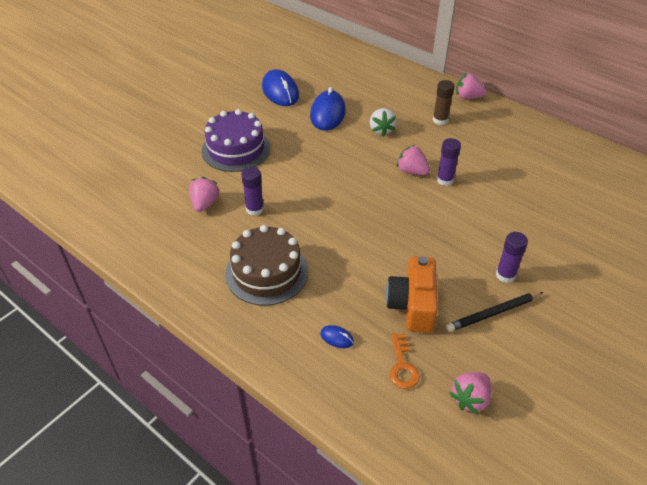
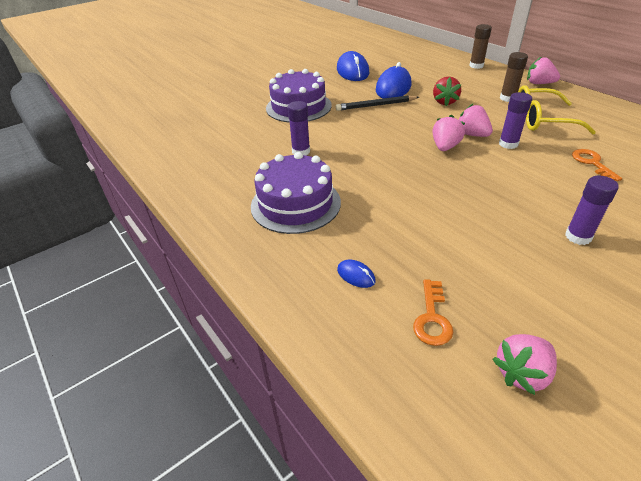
camera: 15 degrees right, 5 degrees down
(205, 204) = (254, 143): pink strawberry -> pink strawberry (445, 147)
(267, 272) = (295, 204): brown cake -> purple cake
(381, 130) = (444, 102): white strawberry -> red strawberry
(406, 75) = (476, 66): none -> brown glue stick
(412, 305) = (455, 254): orange camera -> none
(472, 146) = (542, 120): none -> yellow glasses
(493, 313) = (560, 275): black pencil -> black pencil (376, 105)
(516, 195) = (592, 163): none -> orange key

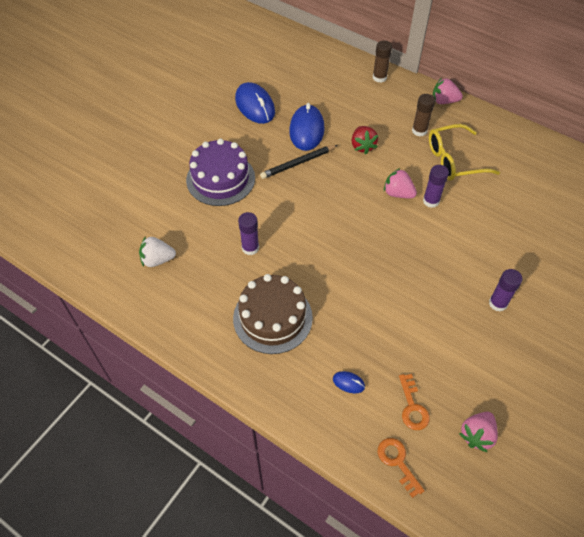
camera: 20 degrees left, 15 degrees up
(210, 147) = (157, 260): none -> white strawberry
(295, 204) = (272, 317): purple cake -> brown cake
(445, 147) = (378, 216): pink strawberry -> none
(592, 163) = (500, 214): orange key -> orange key (397, 462)

